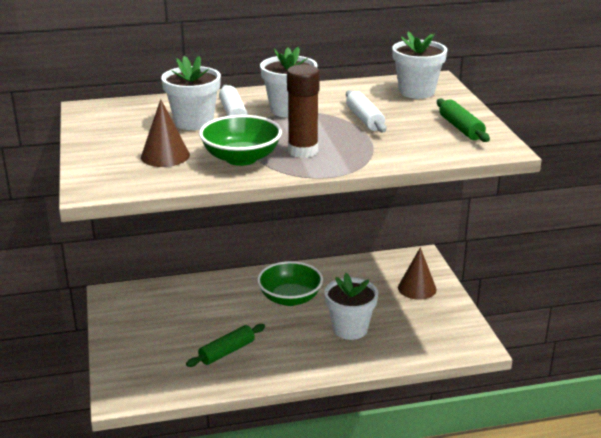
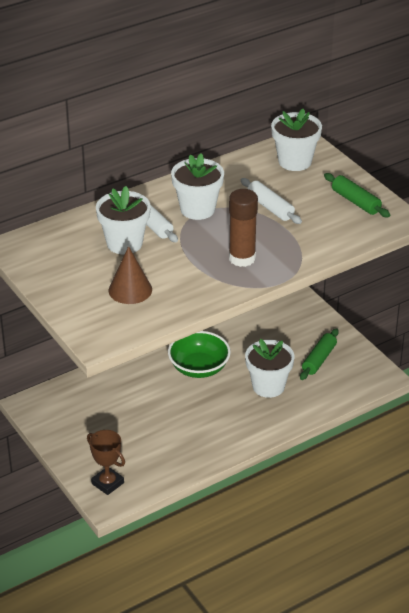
camera: 20 degrees left, 10 degrees up
(132, 379) = (107, 483): none -> brown trophy
(227, 352) = (174, 436): green rolling pin -> green rolling pin (319, 359)
(241, 158) = (196, 278): green bowl -> none
(417, 288) = (306, 330): brown cone -> none

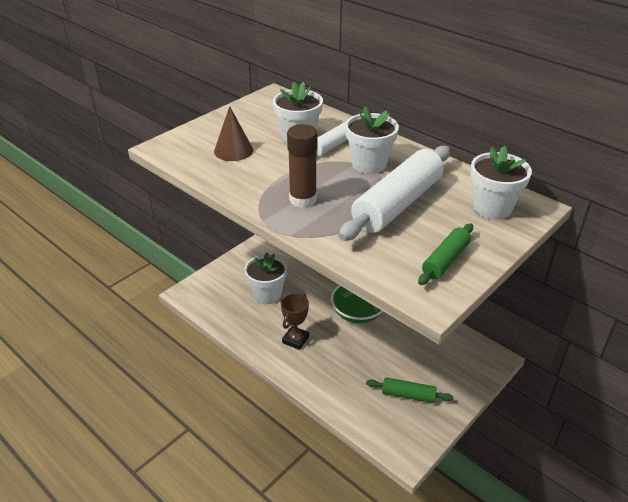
camera: 75 degrees right, 0 degrees up
(107, 483) = (207, 289): brown trophy -> brown trophy (295, 340)
(268, 386) = (353, 363): white flower pot -> white flower pot (267, 294)
(270, 207) = (397, 204): white rolling pin -> white rolling pin, size x1.94

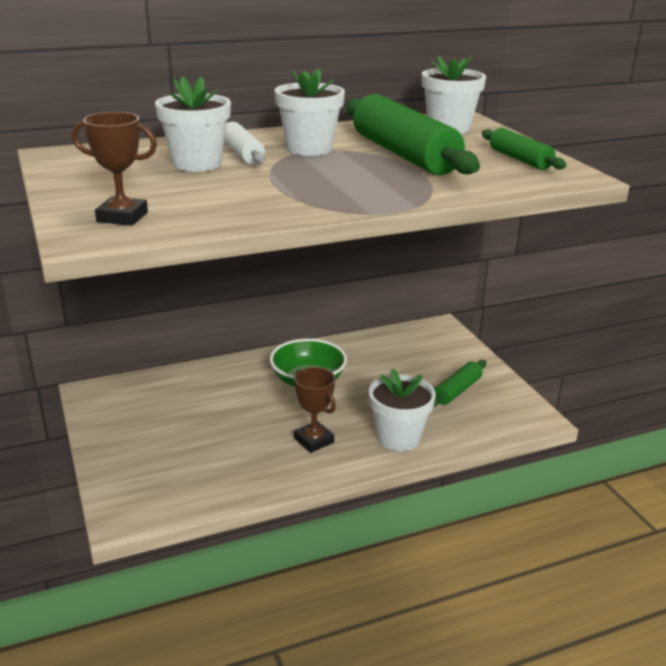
camera: 65 degrees left, 10 degrees down
(195, 147) = (122, 217): none -> brown trophy
(233, 150) = (172, 198): brown cone -> none
(267, 294) = (207, 439): white flower pot -> white flower pot (398, 437)
(303, 199) = (346, 187): brown glue stick -> none
(397, 204) = (403, 154): white rolling pin -> green rolling pin

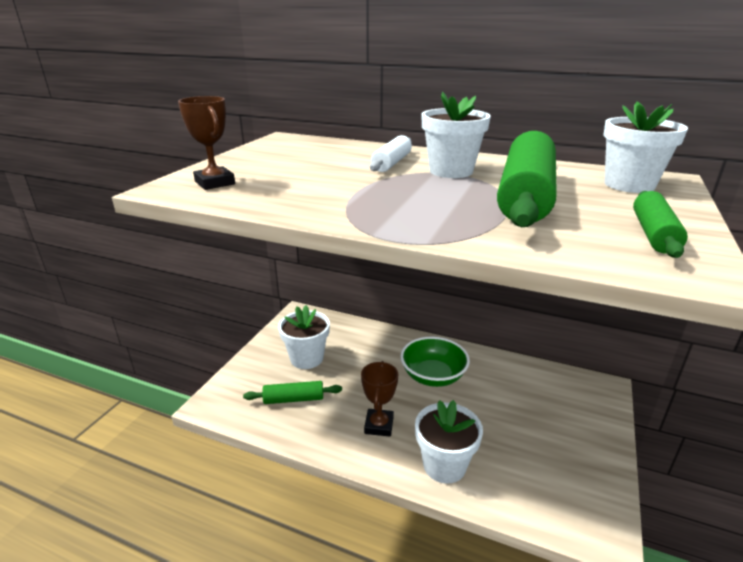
camera: 45 degrees right, 0 degrees up
(197, 164) = (344, 162): white flower pot -> white flower pot (306, 358)
(457, 390) = (550, 455): green rolling pin -> green rolling pin (294, 399)

